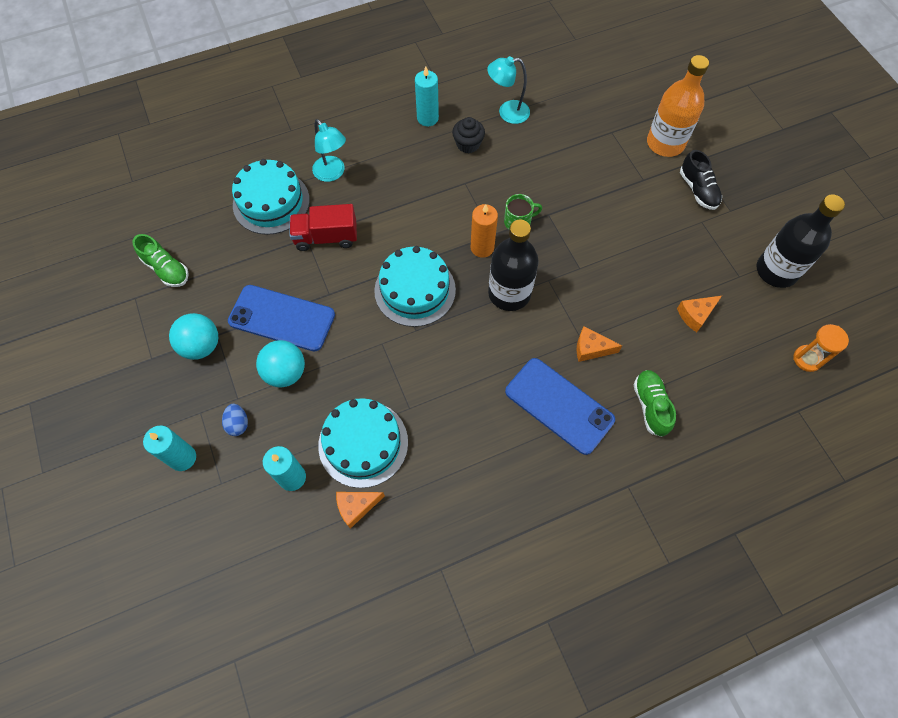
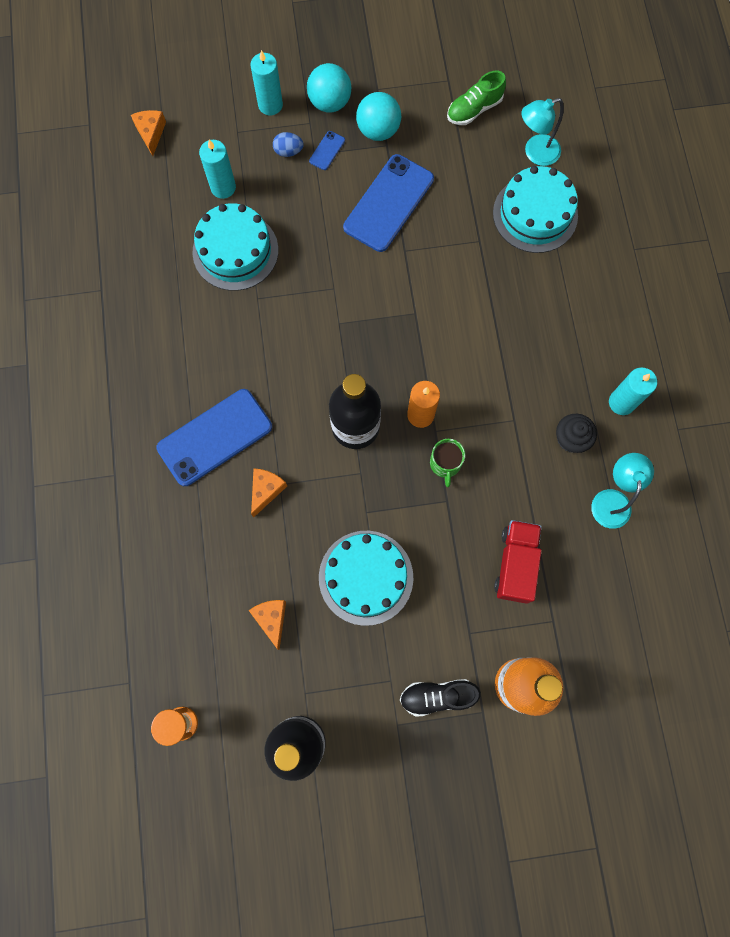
camera: 105 degrees right, 10 degrees up
(231, 387) = (327, 151): none -> blue phone
(285, 372) = (328, 198): turquoise ball -> turquoise ball (330, 103)
(326, 237) = (475, 260): red truck -> red truck (515, 564)
(332, 173) = (560, 281): turquoise lamp -> turquoise lamp (535, 153)
(356, 507) = (178, 234): orange cheese -> orange cheese (151, 133)
(415, 290) = (386, 333): turquoise cake -> turquoise cake (366, 577)
(650, 406) = (185, 528): green shoe -> none

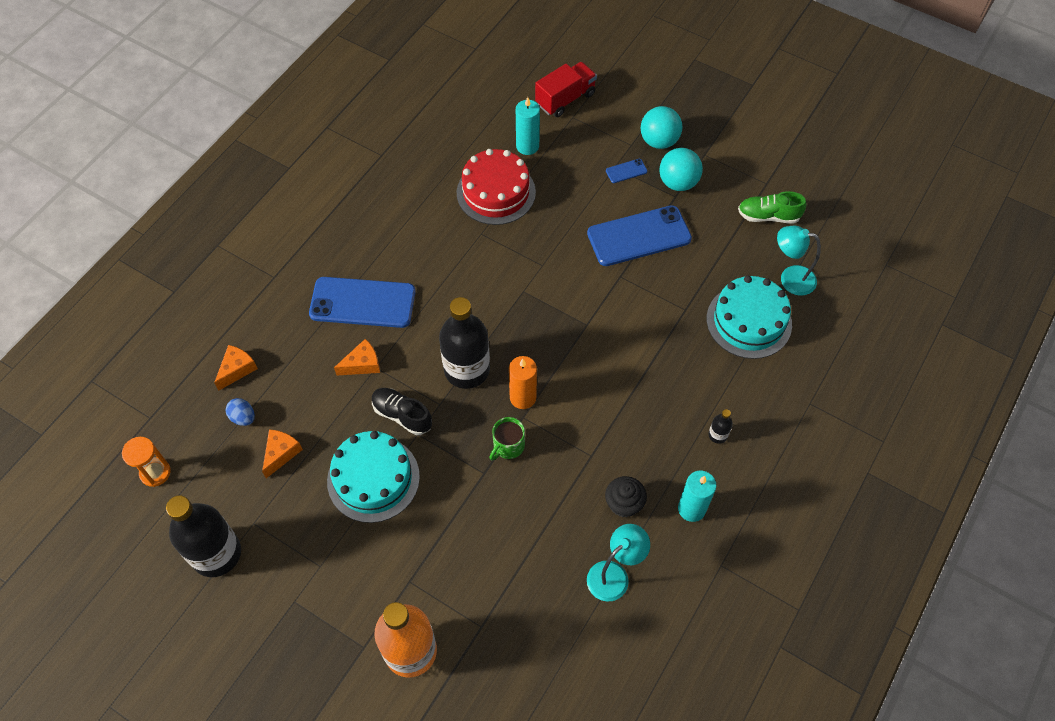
camera: 40 degrees right, 15 degrees down
(151, 133) = (511, 80): orange cheese -> orange cheese (237, 369)
(235, 251) = (496, 192): turquoise cake -> red cake
(270, 105) = (613, 115): turquoise candle -> none
(288, 151) = (597, 153): blue egg -> blue egg (243, 417)
(437, 696) = (342, 606): black shoe -> black shoe (402, 415)
(515, 564) = (492, 560): red truck -> red truck (565, 99)
(591, 328) = (717, 435): none -> black bottle

